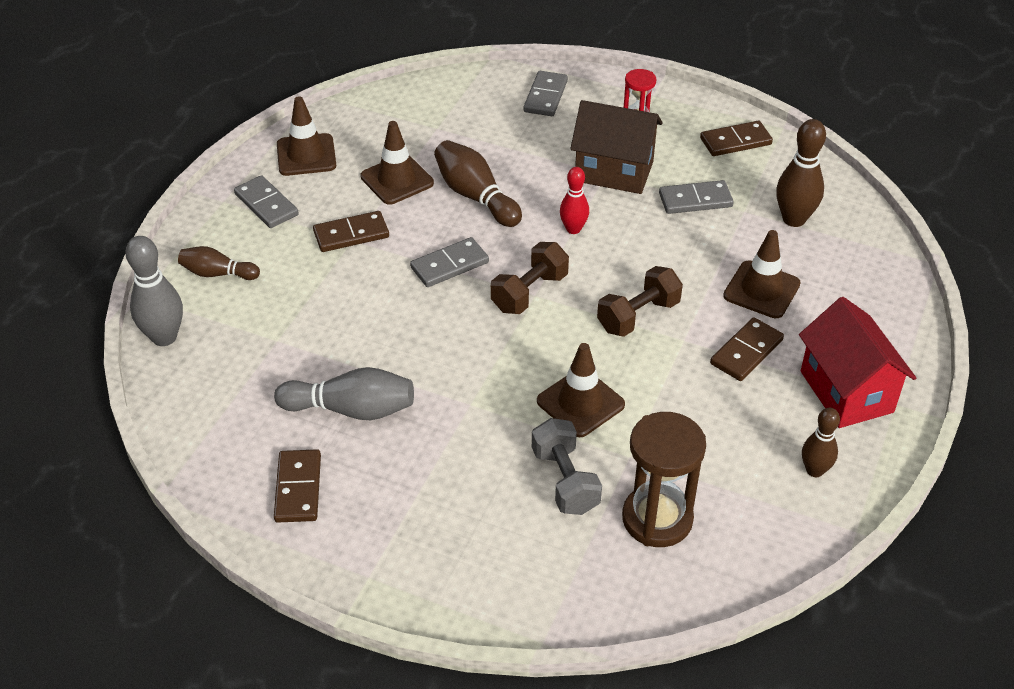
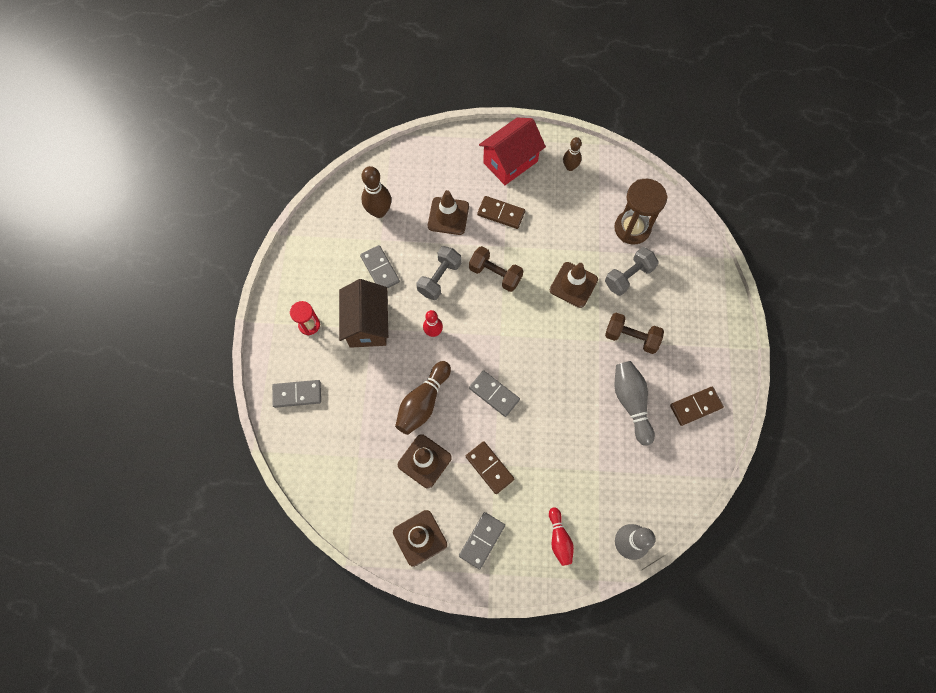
camera: 110 degrees left, 25 degrees up
(218, 274) = (559, 539): brown bowling pin -> red bowling pin
(529, 292) = (499, 339): brown dumbbell -> brown dumbbell (631, 337)
(656, 255) = (439, 278): none -> grey dumbbell
(735, 141) = (311, 259): brown domino -> none

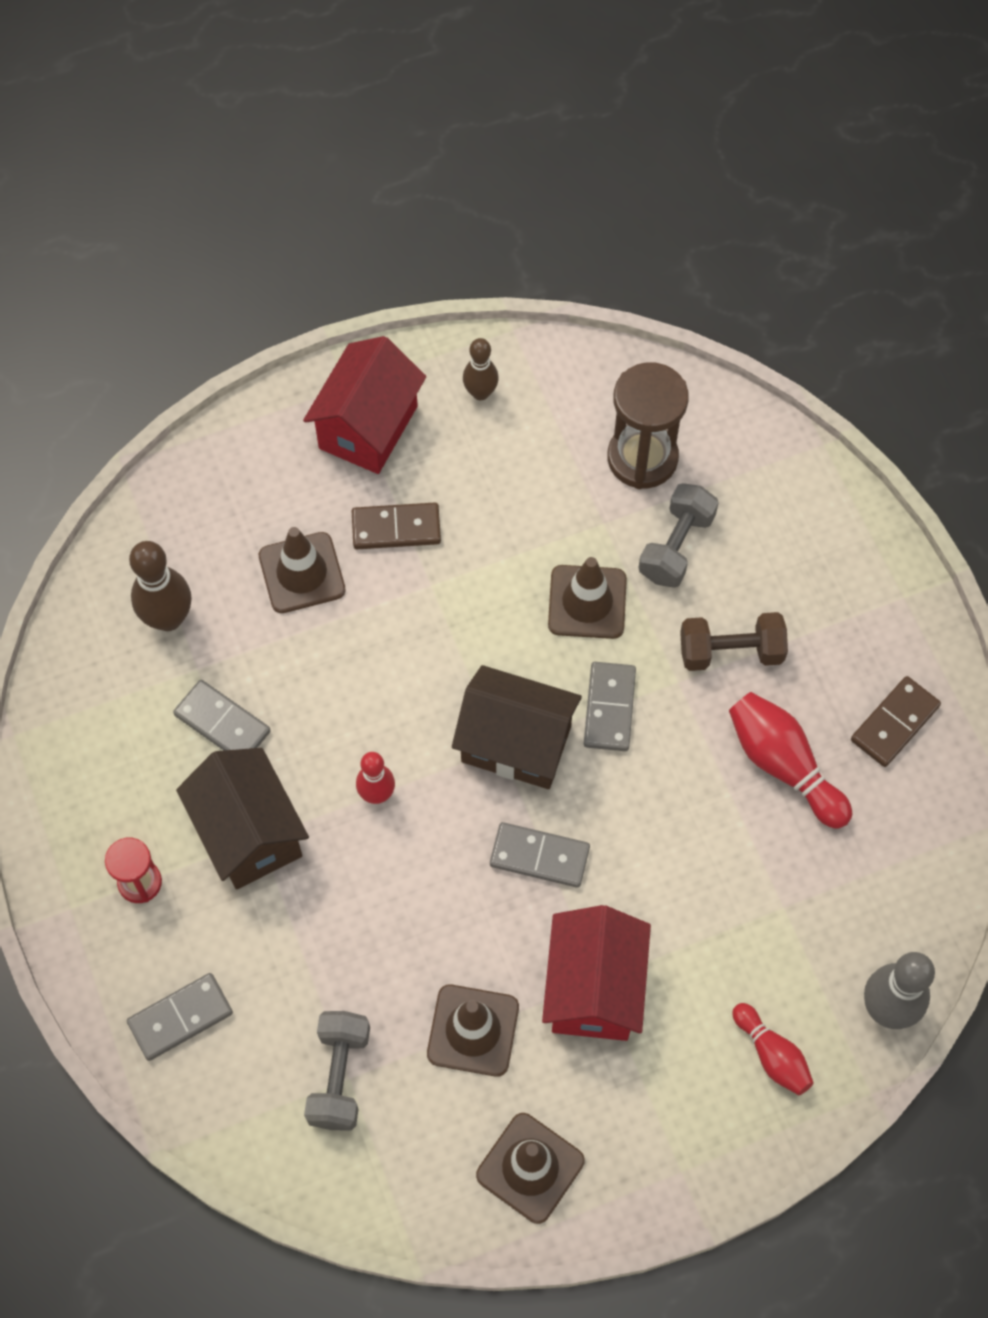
camera: 25 degrees left, 5 degrees down
(423, 402) = (420, 928): brown bowling pin -> none
(439, 278) = (341, 693): grey dumbbell -> grey dumbbell (339, 1076)
(482, 540) = (640, 1120): grey domino -> grey domino (609, 708)
(489, 468) = (594, 989): brown domino -> red house
(495, 274) = (438, 642): brown dumbbell -> none
(508, 336) = (516, 744): none -> brown house
(631, 403) = (783, 765): grey bowling pin -> red bowling pin

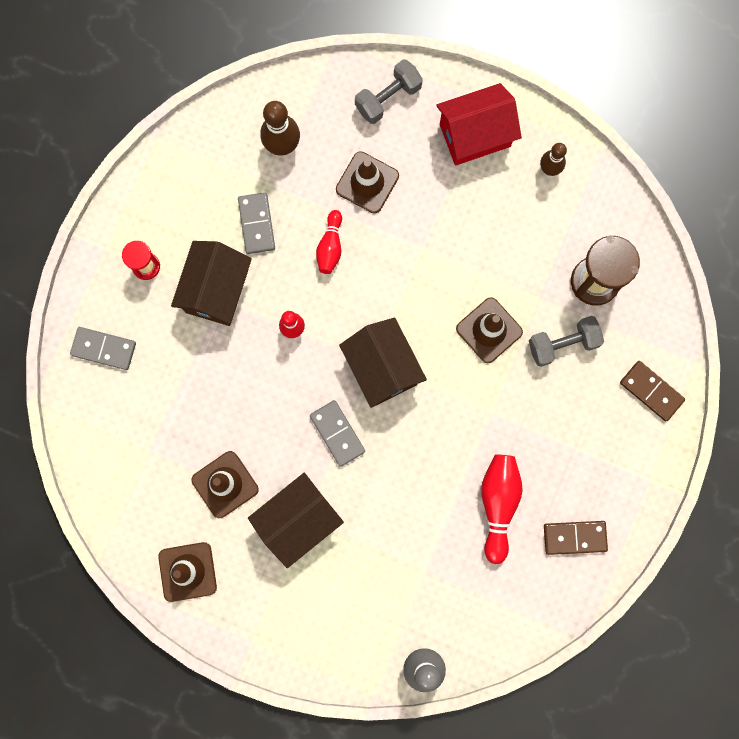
camera: 45 degrees right, 15 degrees up
(339, 1076) = (146, 445): grey dumbbell -> grey dumbbell (388, 98)
(396, 528) = (435, 202): brown domino -> brown domino (651, 391)
(594, 989) = (298, 520): red house -> brown house
(609, 708) = (444, 394): grey domino -> none
(730, 652) = (533, 423): brown dumbbell -> none
(772, 1054) = (347, 632): red bowling pin -> red bowling pin (330, 246)

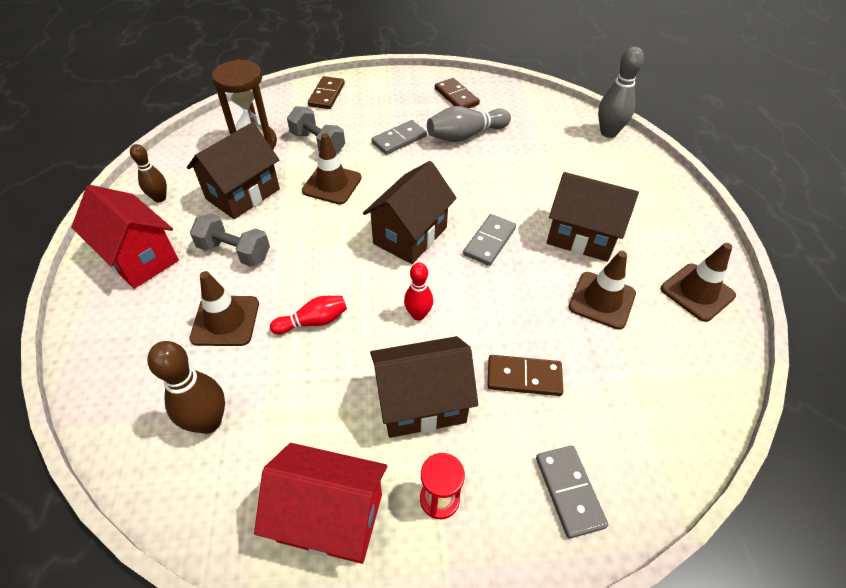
camera: 120 degrees left, 30 degrees down
(173, 197) = (330, 517): none -> red house
(195, 374) = (524, 377): none -> brown domino
(257, 224) = (321, 401): grey domino -> grey domino (399, 139)
(388, 98) = (113, 344): grey dumbbell -> grey dumbbell (234, 252)
(498, 504) = (465, 135): red bowling pin -> grey bowling pin
(517, 244) = (243, 194): none -> brown house

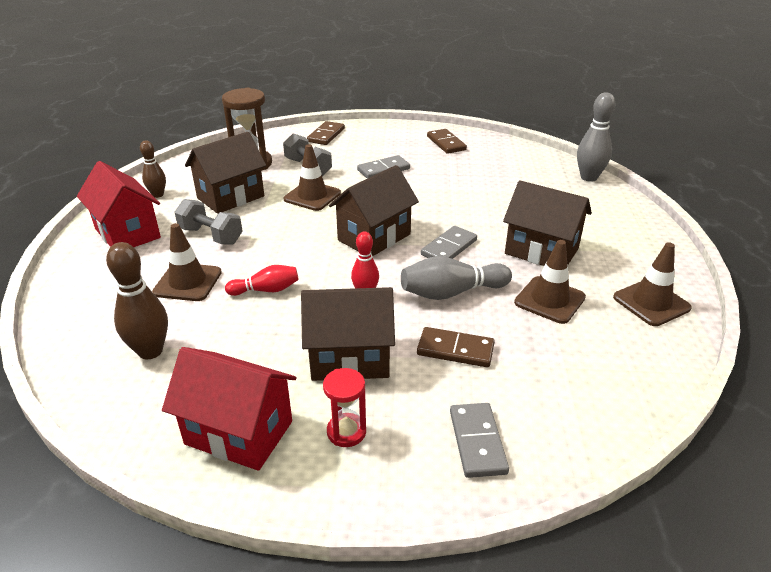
camera: 10 degrees right, 15 degrees down
(465, 135) = (447, 171): grey bowling pin -> grey bowling pin (451, 293)

